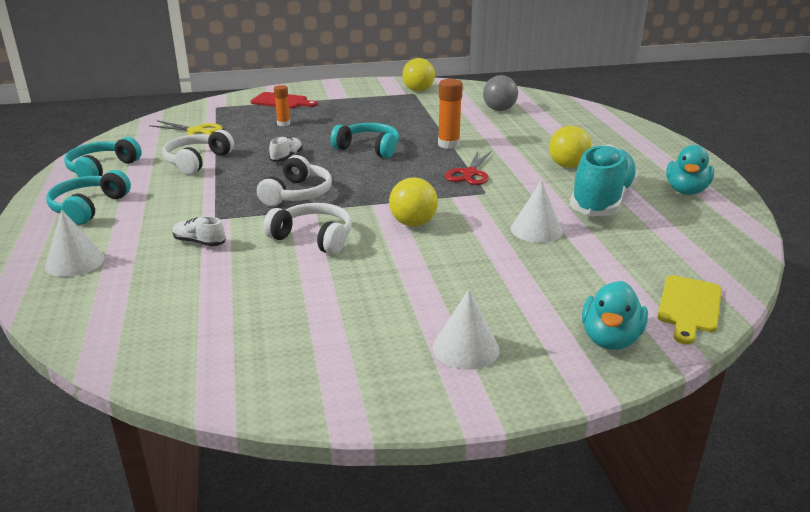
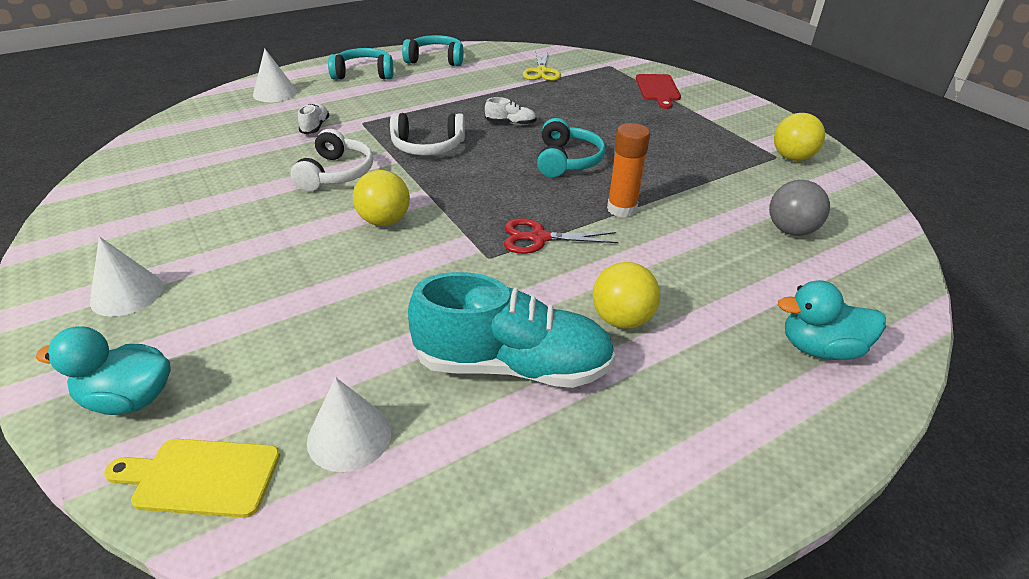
camera: 70 degrees right, 10 degrees up
(197, 161) = (474, 88): white headphones -> none
(283, 124) = (596, 103): orange glue stick -> none
(536, 230) = (396, 311): white cone -> white cone (349, 436)
(686, 191) = (605, 471): turquoise duck -> turquoise duck (820, 348)

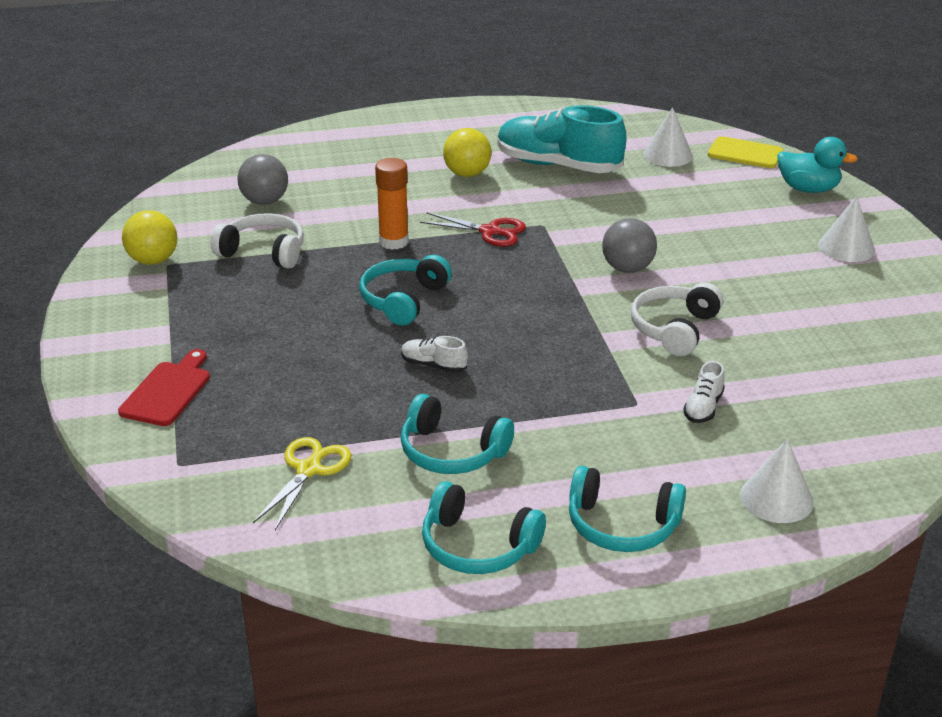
camera: 160 degrees left, 5 degrees down
(384, 221) = (627, 268): yellow ball -> grey ball
(427, 146) = (558, 348): white headphones -> white headphones (263, 252)
(470, 87) = (452, 452): none -> turquoise headphones
(820, 348) = (351, 142): turquoise duck -> none

